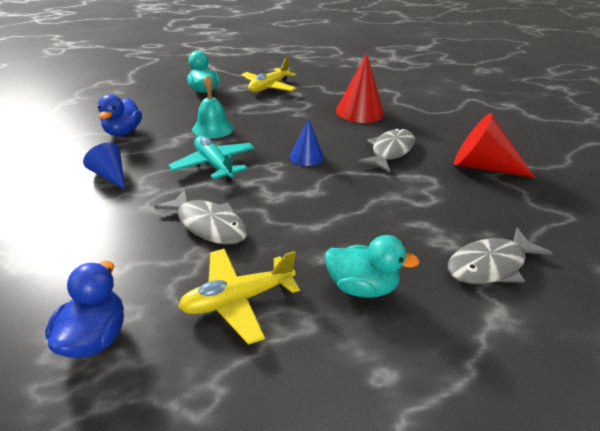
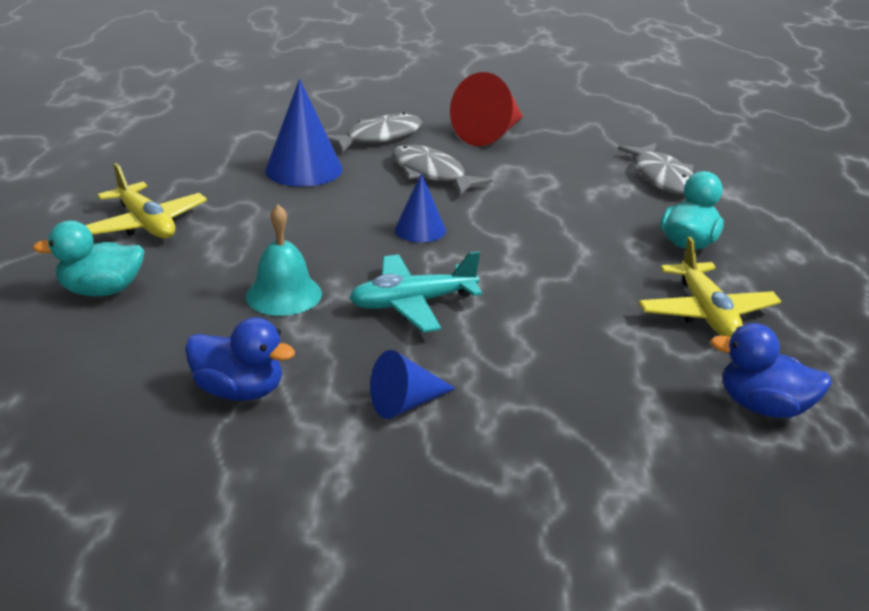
camera: 75 degrees left, 5 degrees down
(209, 225) = (567, 320): grey fish -> grey fish (379, 137)
(359, 112) = (304, 169): red cone -> blue cone

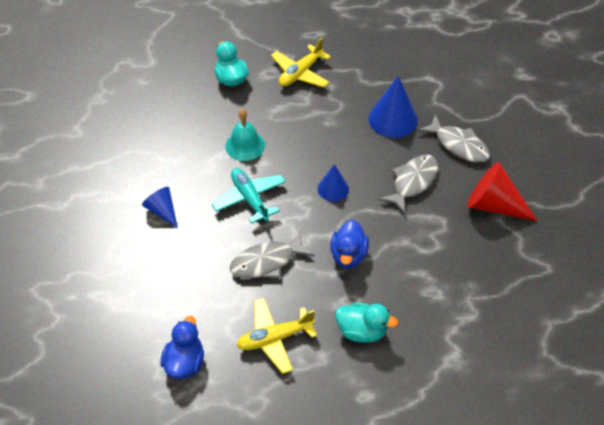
camera: 80 degrees right, 20 degrees up
(240, 391) = (161, 150): blue duck -> blue duck (348, 255)
(662, 177) = (462, 315): grey fish -> grey fish (266, 262)

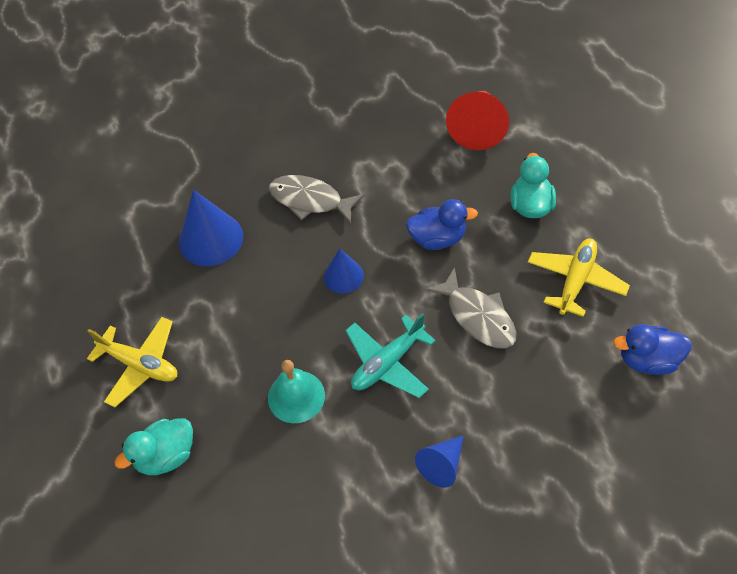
camera: 100 degrees left, 5 degrees up
(274, 338) = (575, 281): yellow plane -> yellow plane turned 120 degrees counterclockwise
(458, 145) = (240, 168): grey fish -> none
(494, 205) = (323, 125): red cone -> red cone (477, 127)

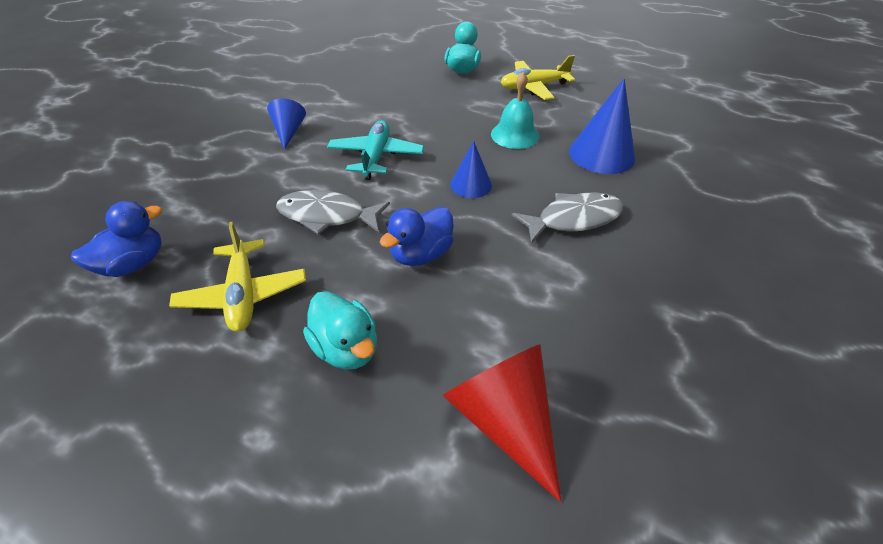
camera: 135 degrees right, 10 degrees down
(296, 396) = (420, 116): turquoise bell -> turquoise bell (515, 135)

